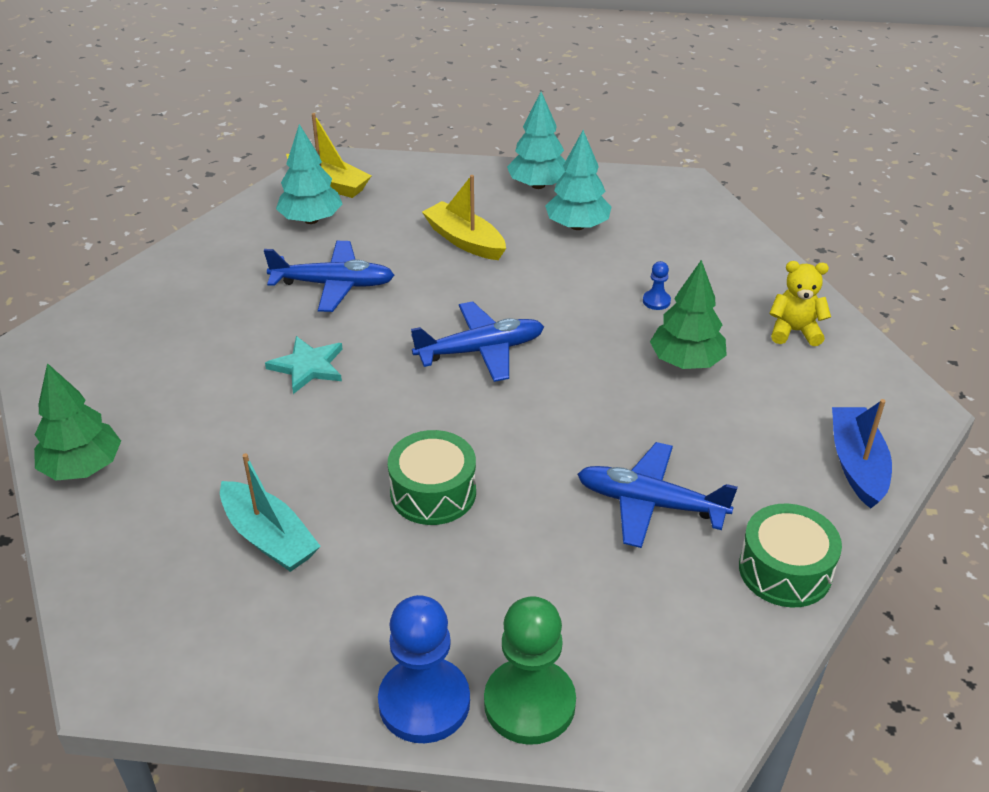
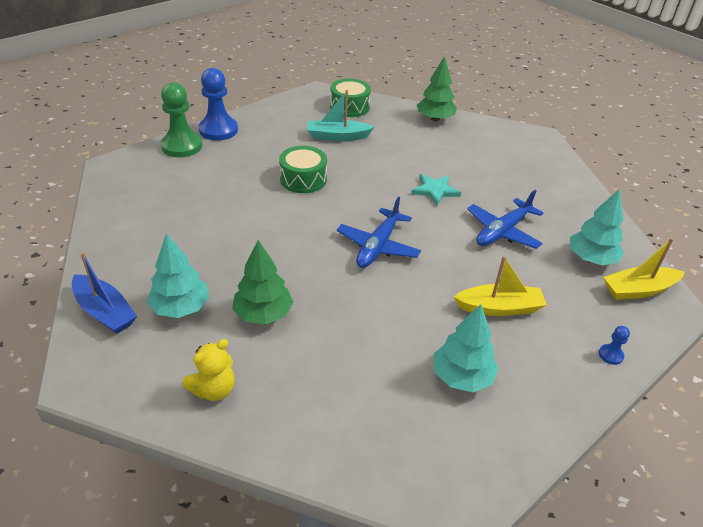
camera: 130 degrees right, 0 degrees up
(538, 185) = (545, 398): turquoise tree -> turquoise tree (180, 308)
(650, 503) = (204, 227): blue plane -> none
(656, 301) = (330, 347): blue pawn -> blue pawn (610, 355)
(785, 570) = (112, 236): green drum -> green drum (349, 107)

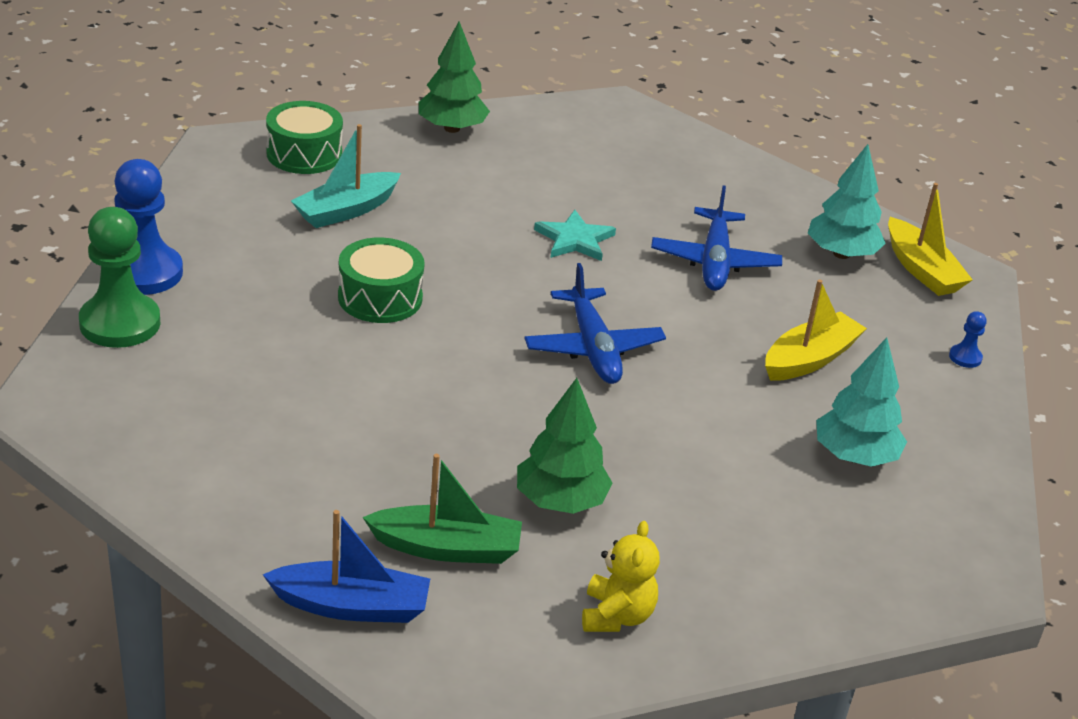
camera: 40 degrees left, 5 degrees down
(180, 308) = (447, 548): turquoise tree -> green boat
(638, 290) = (921, 270): yellow boat -> yellow boat turned 60 degrees counterclockwise

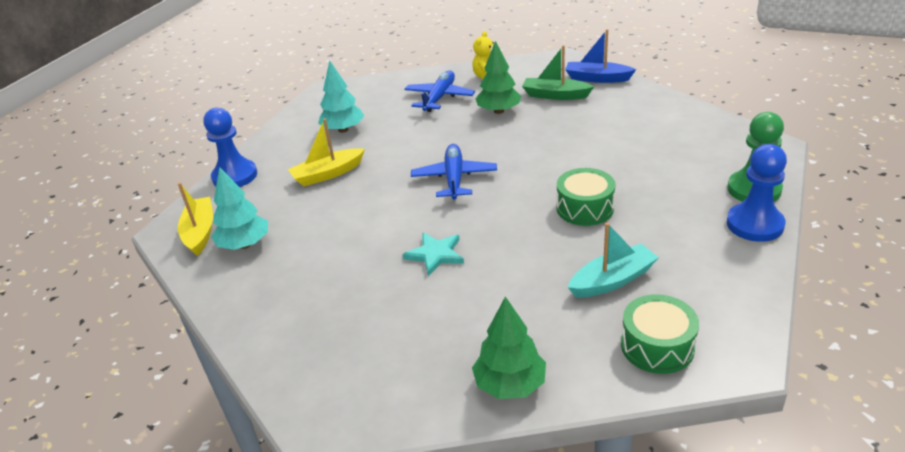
camera: 160 degrees left, 0 degrees up
(714, 262) = (342, 237): blue plane -> blue plane (439, 98)
(965, 357) = (235, 176): blue pawn -> blue pawn, size x2.32

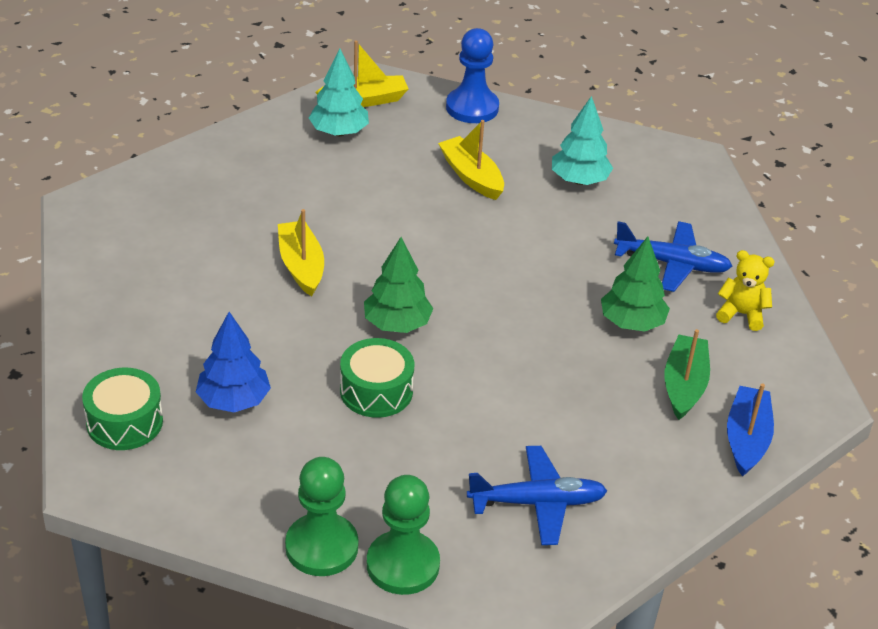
camera: 80 degrees right, 5 degrees up
(435, 254) = (301, 266): turquoise star -> yellow boat
(454, 178) = (454, 279): blue plane -> blue plane (538, 503)
(510, 384) = (98, 315): green tree -> green tree (397, 324)
(612, 280) = (234, 400): turquoise boat -> blue tree
(754, 224) = (321, 547): blue pawn -> green pawn

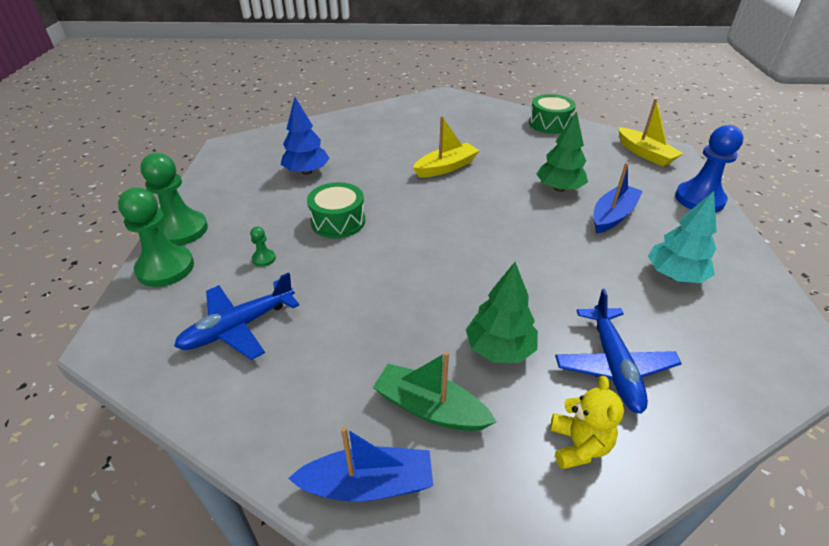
camera: 75 degrees right, 0 degrees up
(124, 422) = (276, 144): green drum -> green drum (550, 124)
(339, 132) = (597, 152): turquoise tree -> none
(397, 324) = (412, 216): green tree -> green tree (559, 188)
(424, 469) = (264, 258): none -> green pawn
(471, 176) = (612, 215): yellow boat -> blue boat
(538, 503) = (238, 327): blue plane -> blue plane turned 75 degrees clockwise
(684, 385) = (430, 408): green boat -> green boat turned 150 degrees counterclockwise

